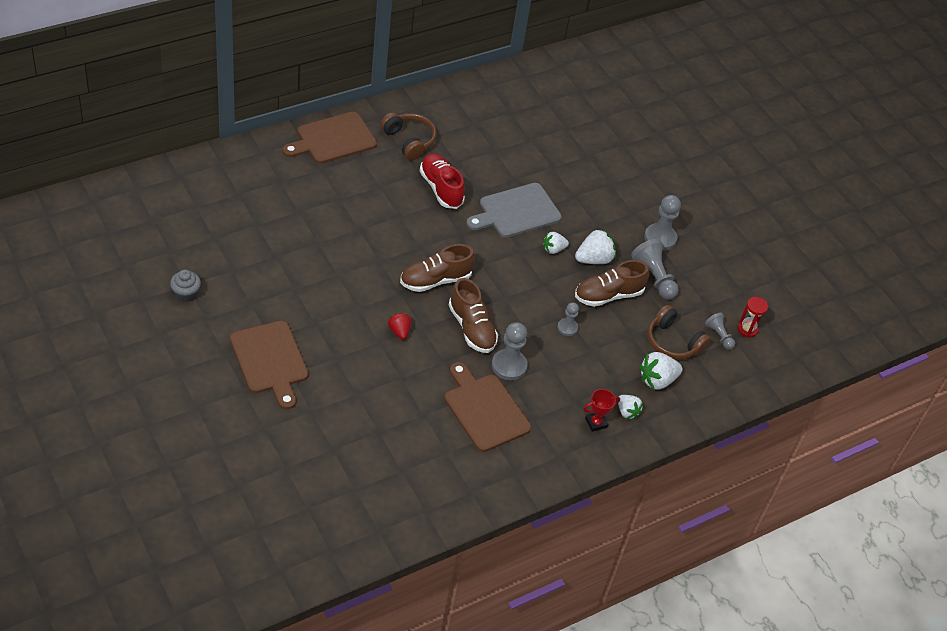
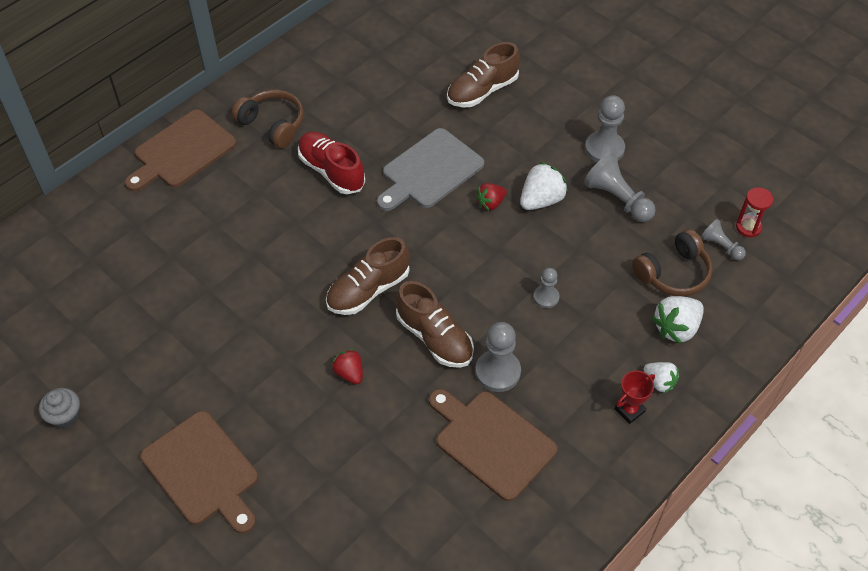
camera: 10 degrees left, 5 degrees up
(553, 249) = (490, 203): white strawberry -> red strawberry
(608, 295) = (576, 239): brown shoe -> brown shoe (482, 91)
(673, 342) = (673, 273): brown headphones -> brown headphones turned 60 degrees counterclockwise

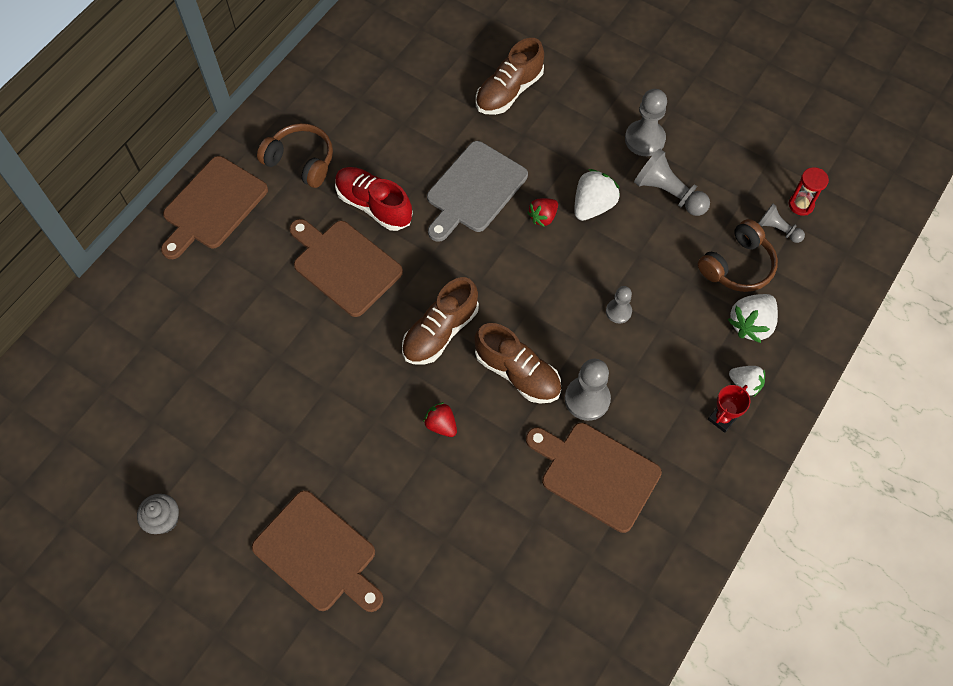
camera: 10 degrees left, 10 degrees up
(291, 219) = (344, 265): none -> brown cutting board

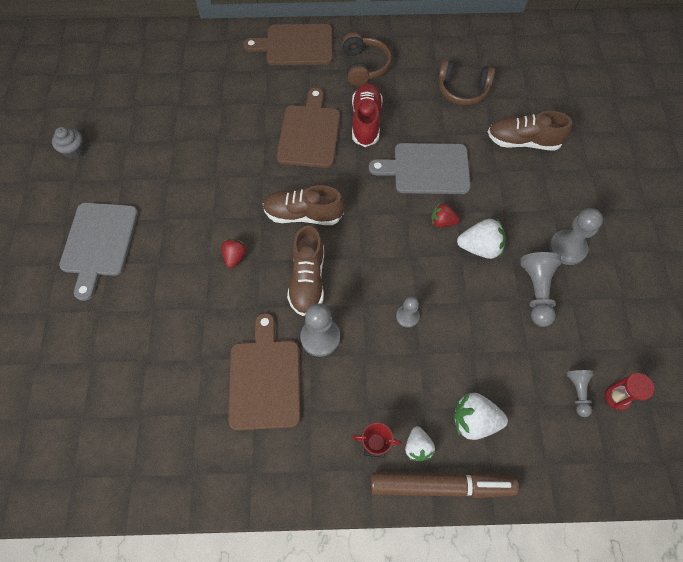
camera: 55 degrees right, 0 degrees up
(318, 554) = (99, 243): brown cutting board -> grey cutting board
(737, 266) = (517, 380): brown headphones -> brown headphones (462, 90)
(789, 388) = (441, 485): none -> brown marker

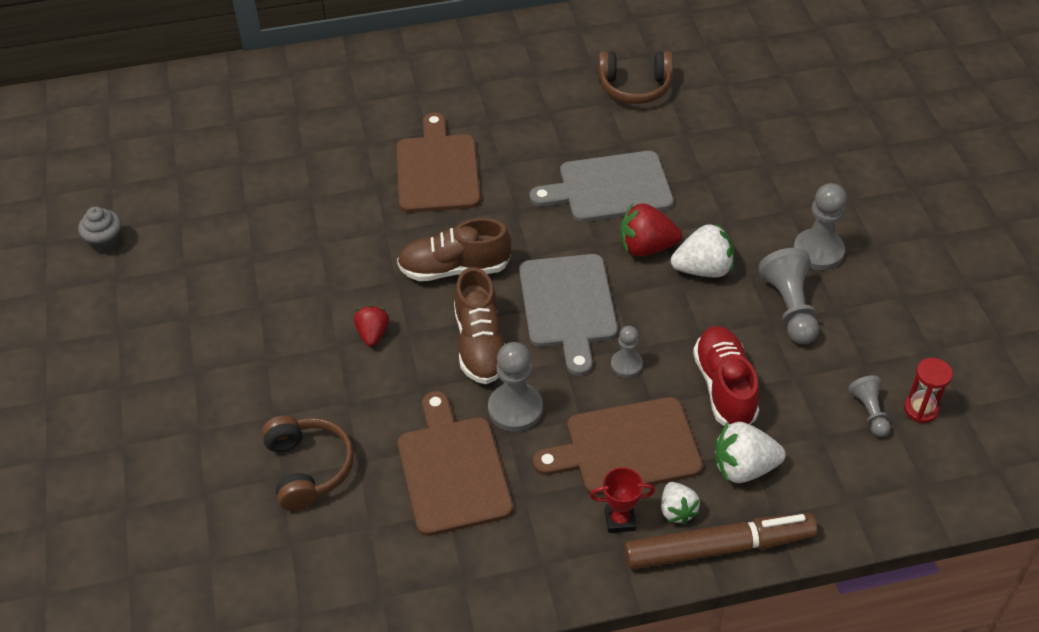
camera: 10 degrees left, 15 degrees down
(99, 243) = (174, 349): grey cutting board -> grey cutting board (568, 306)
(295, 45) = (389, 65): brown cutting board -> brown cutting board (626, 448)
(364, 66) = (493, 78): brown headphones -> brown headphones (308, 468)
(366, 122) = (512, 144): red shoe -> red shoe (724, 387)
(442, 222) = (646, 247): red strawberry -> red strawberry, size x1.57
(523, 142) = (731, 136): brown shoe -> none

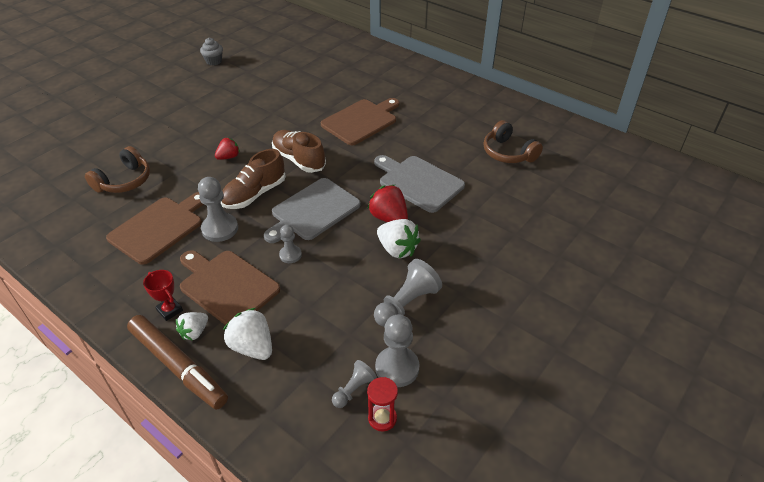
camera: 50 degrees right, 5 degrees down
(724, 387) = (311, 305): red shoe -> none
(818, 251) = (470, 293): grey pawn -> grey pawn (397, 368)

